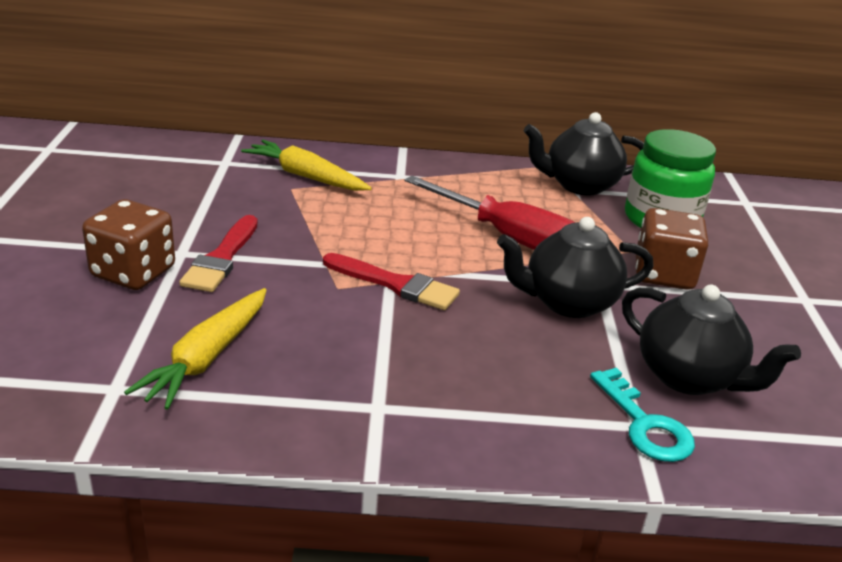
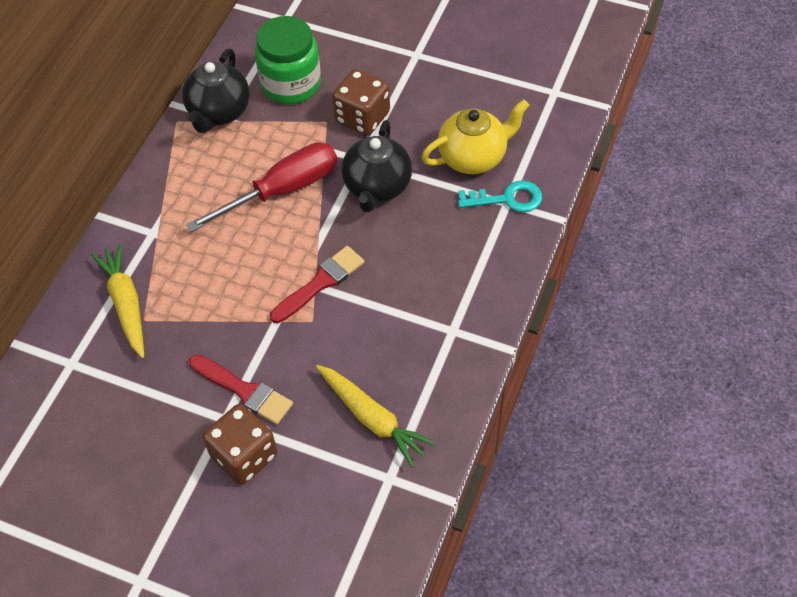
camera: 65 degrees left, 25 degrees up
(306, 176) = (126, 304): yellow carrot -> yellow carrot turned 105 degrees clockwise
(688, 377) = (473, 157): black teapot -> yellow teapot

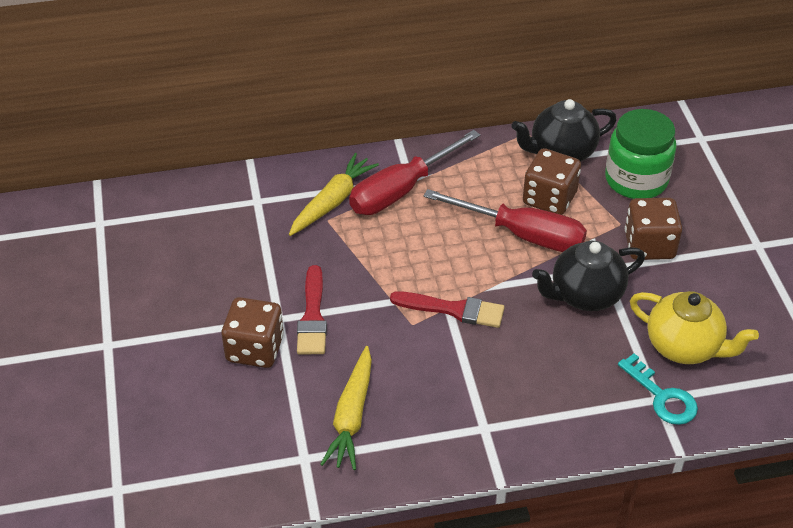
camera: 55 degrees right, 10 degrees down
(159, 246) = (401, 190): none -> red screwdriver
(260, 150) = (549, 198): none -> brown dice

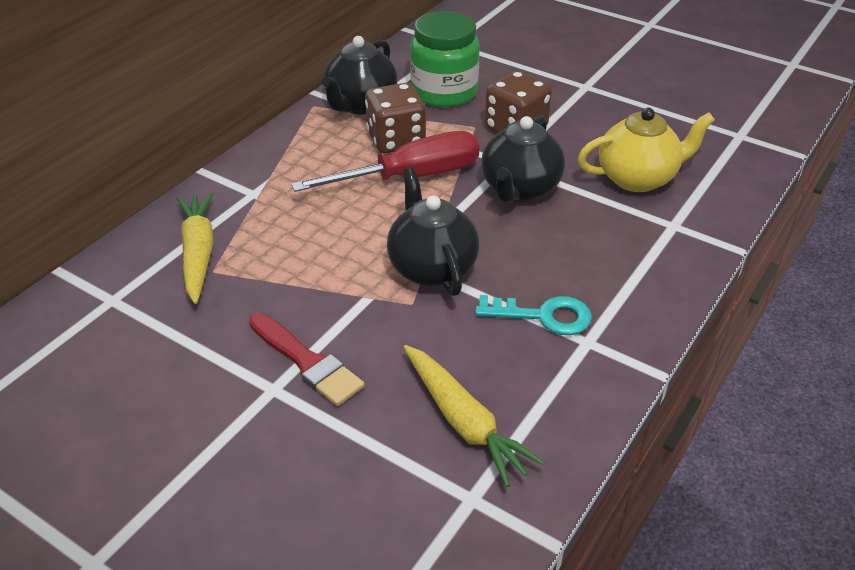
camera: 45 degrees left, 5 degrees down
(255, 349) = (284, 435): brown dice -> none
(401, 190) = (256, 206): red screwdriver -> none
(453, 310) = (432, 268): red brush -> black teapot
(662, 396) = (674, 221): turquoise key -> turquoise key (543, 316)

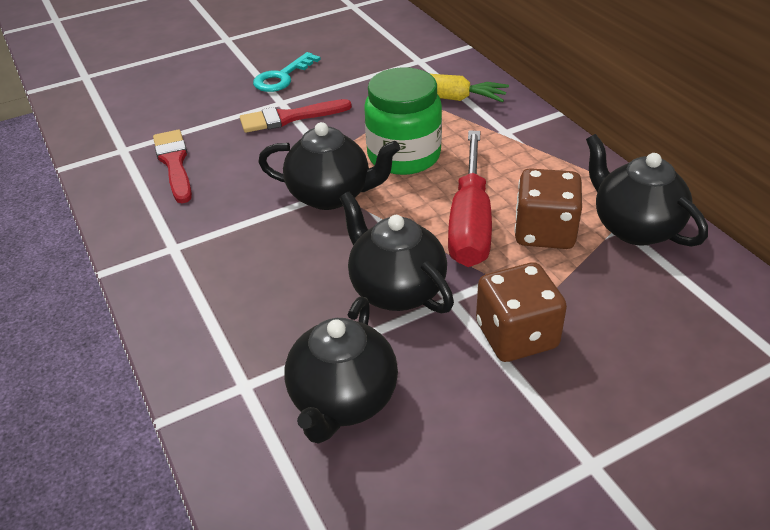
camera: 120 degrees right, 0 degrees up
(444, 92) = (636, 303): green jar -> green jar (404, 156)
(464, 422) = (174, 163): yellow carrot -> red brush
(543, 316) = (221, 235): turquoise key -> turquoise key (282, 77)
(638, 178) = (343, 400): yellow teapot -> black teapot

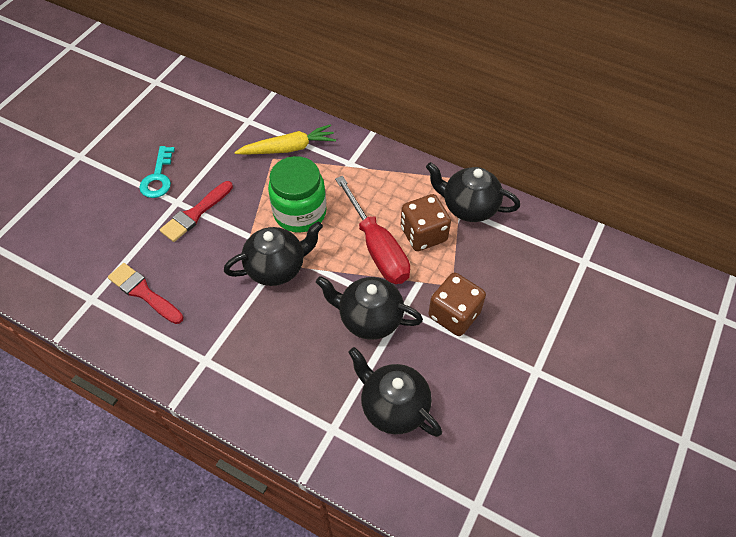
camera: 35 degrees left, 15 degrees up
(343, 400) = (393, 406): black teapot -> black teapot turned 150 degrees clockwise

